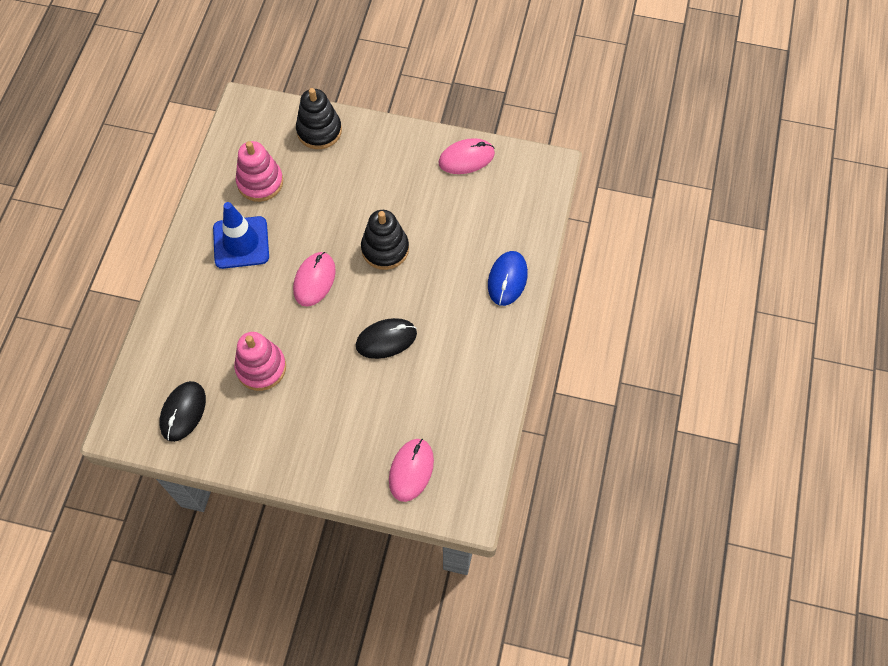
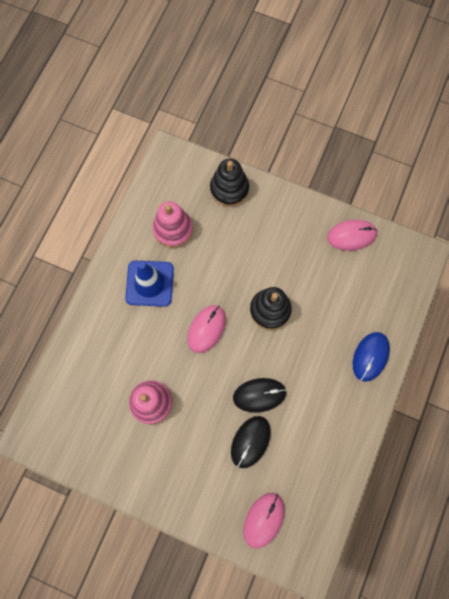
camera: 10 degrees right, 10 degrees up
(183, 412) = (81, 431): black mouse -> black mouse (250, 441)

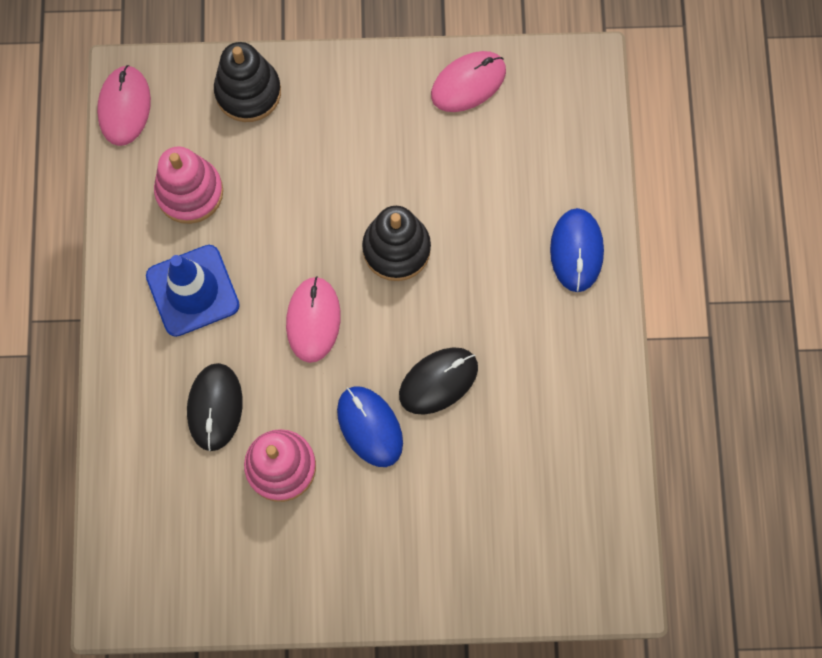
camera: 25 degrees left, 0 degrees up
(210, 403) = (370, 426): none -> blue mouse
(250, 441) = (456, 455): black mouse -> black mouse (215, 407)
(263, 520) = (527, 556): pink mouse -> pink mouse (124, 107)

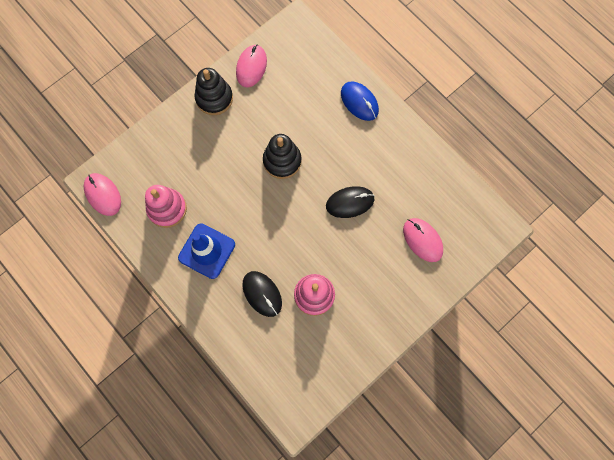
camera: 40 degrees left, 0 degrees up
(248, 92) = (155, 144): black stacking toy -> black stacking toy (214, 98)
(313, 320) = (272, 220): pink mouse -> pink mouse (422, 240)
(370, 426) = (337, 246): blue mouse -> none
(438, 381) = (350, 202): black mouse -> black mouse turned 60 degrees clockwise

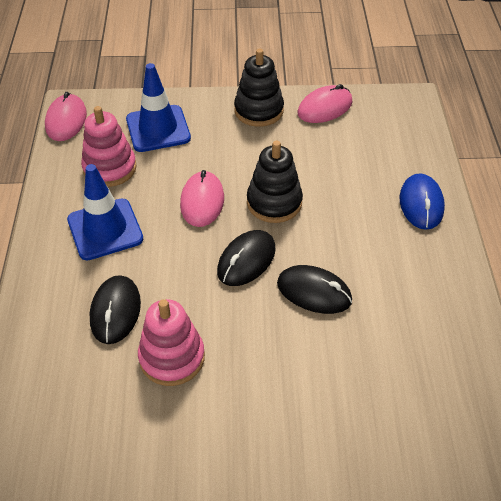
camera: 40 degrees right, 25 degrees down
(167, 158) = (158, 129): none -> blue traffic cone
(300, 210) = (246, 260): none -> black mouse
(422, 240) = (373, 398): pink mouse -> pink mouse (202, 201)

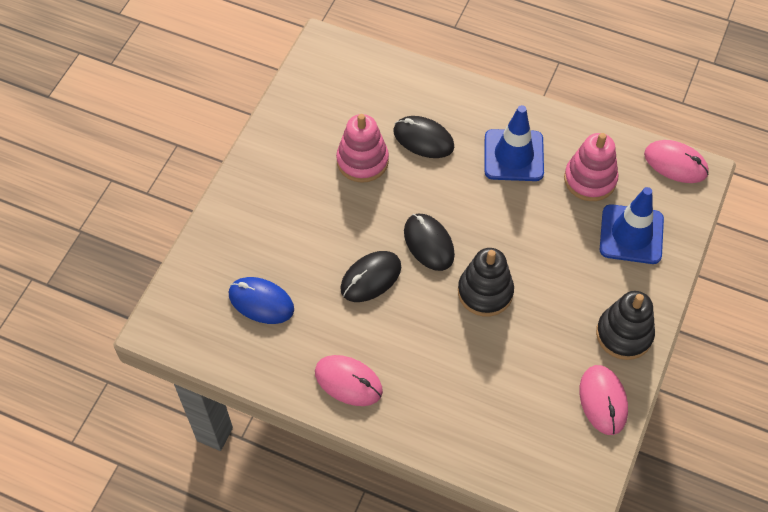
camera: 115 degrees right, 10 degrees up
(202, 201) = (513, 236): pink mouse -> pink mouse (348, 382)
(421, 204) = (423, 416): blue mouse -> blue mouse (261, 302)

